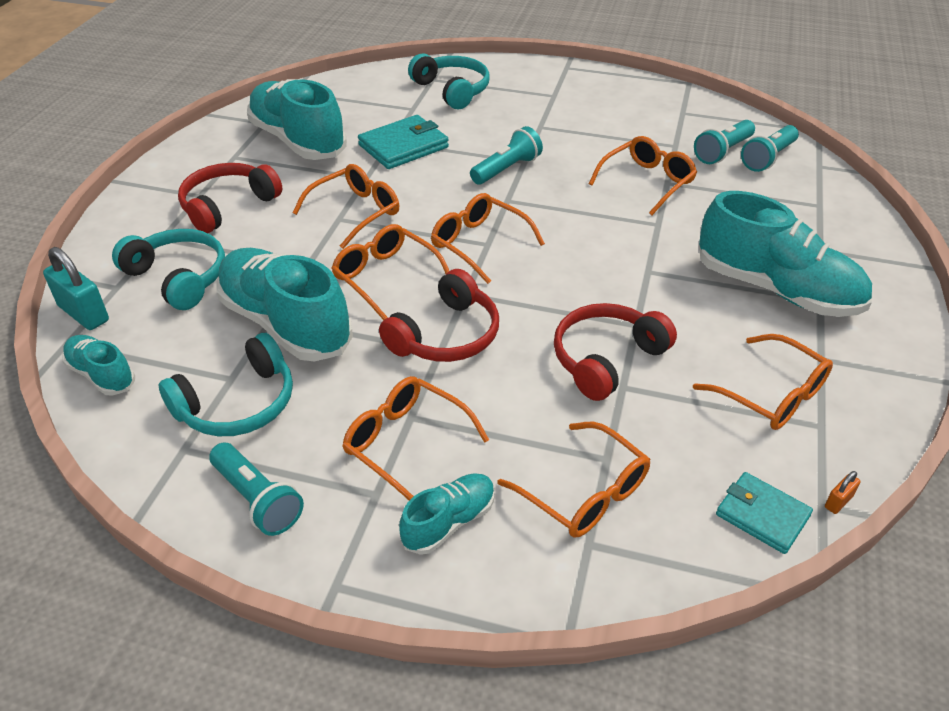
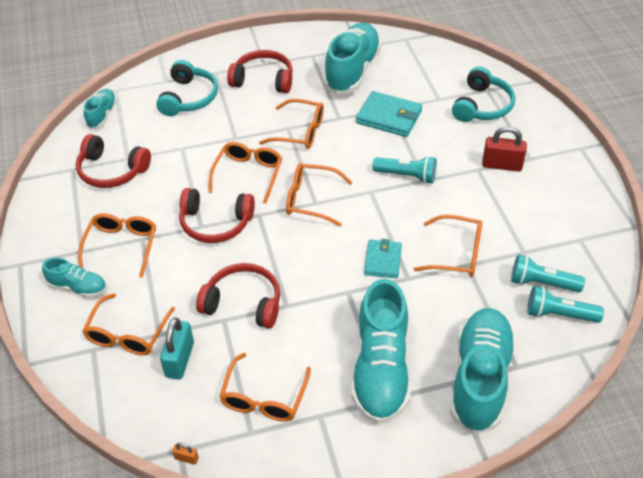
camera: 60 degrees right, 5 degrees up
(84, 313) = (139, 83): turquoise padlock -> turquoise padlock (180, 360)
(238, 404) = (111, 171): turquoise headphones -> red headphones
(257, 499) = (55, 211): turquoise flashlight -> none
(285, 323) = (181, 156): turquoise shoe -> turquoise shoe (480, 378)
(480, 244) = (312, 200): orange glasses -> orange glasses turned 90 degrees counterclockwise
(547, 112) = (502, 165): none -> red padlock
(762, 515) = (155, 422): turquoise wallet -> turquoise wallet (383, 260)

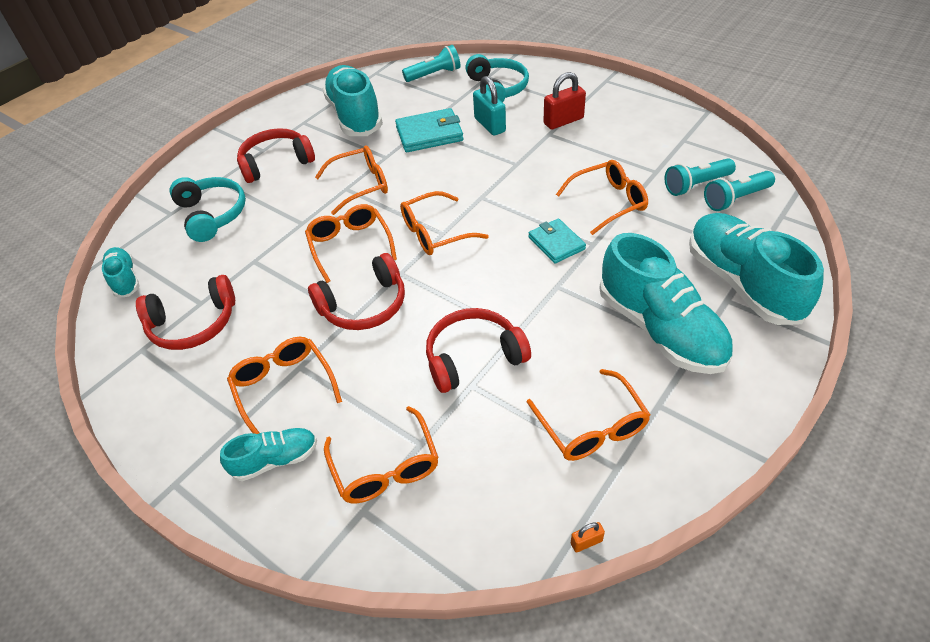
camera: 35 degrees left, 0 degrees up
(180, 360) = (470, 452): turquoise padlock -> turquoise padlock (490, 125)
(406, 176) = (497, 169): turquoise flashlight -> turquoise flashlight (434, 74)

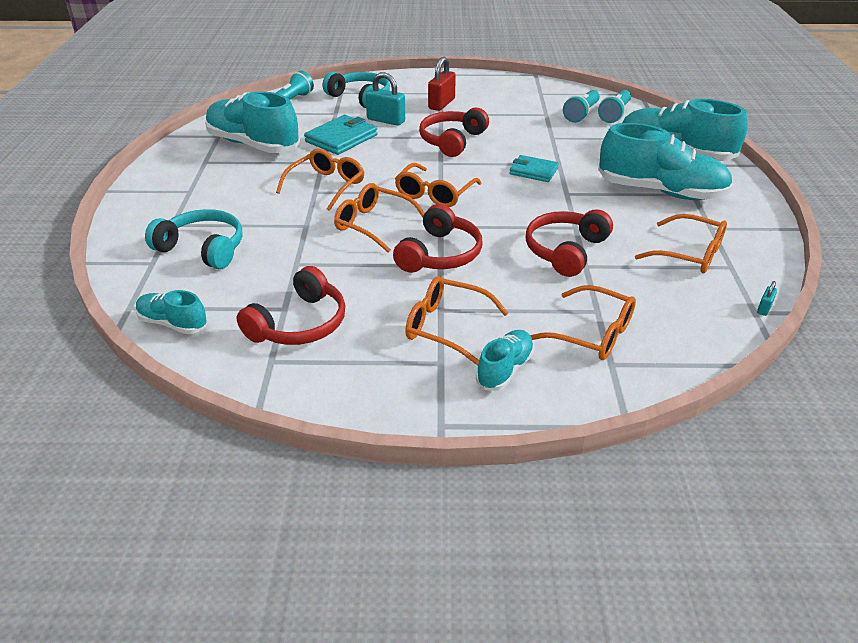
camera: 40 degrees left, 10 degrees down
(276, 163) = (218, 195): red headphones -> red headphones (452, 141)
(586, 542) = (764, 308): orange padlock -> turquoise padlock
(607, 202) = (537, 139): orange glasses -> none

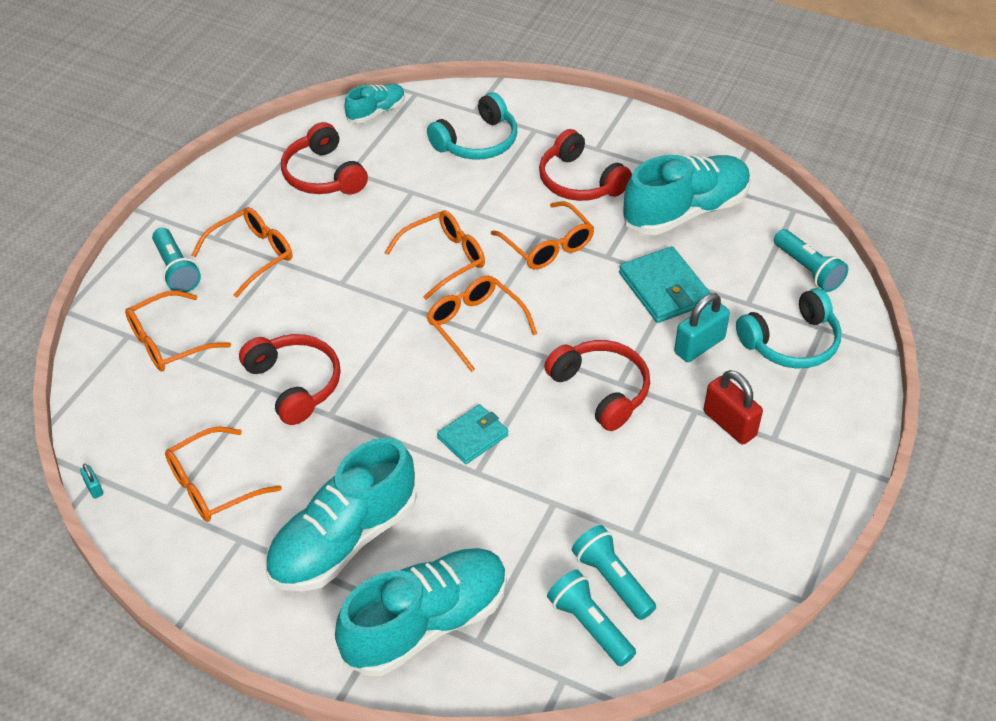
camera: 115 degrees right, 10 degrees up
(440, 254) = (357, 288): red headphones -> red headphones (579, 181)
(505, 369) = (176, 270): turquoise shoe -> turquoise flashlight

